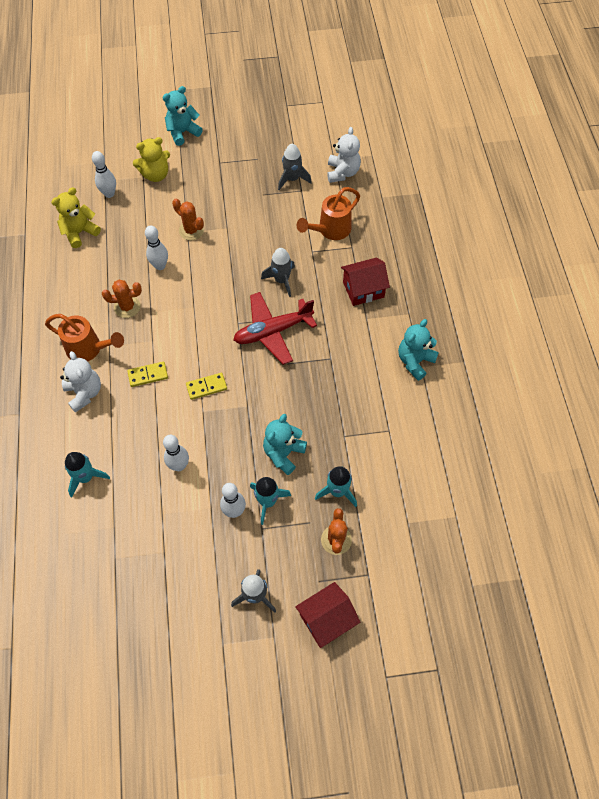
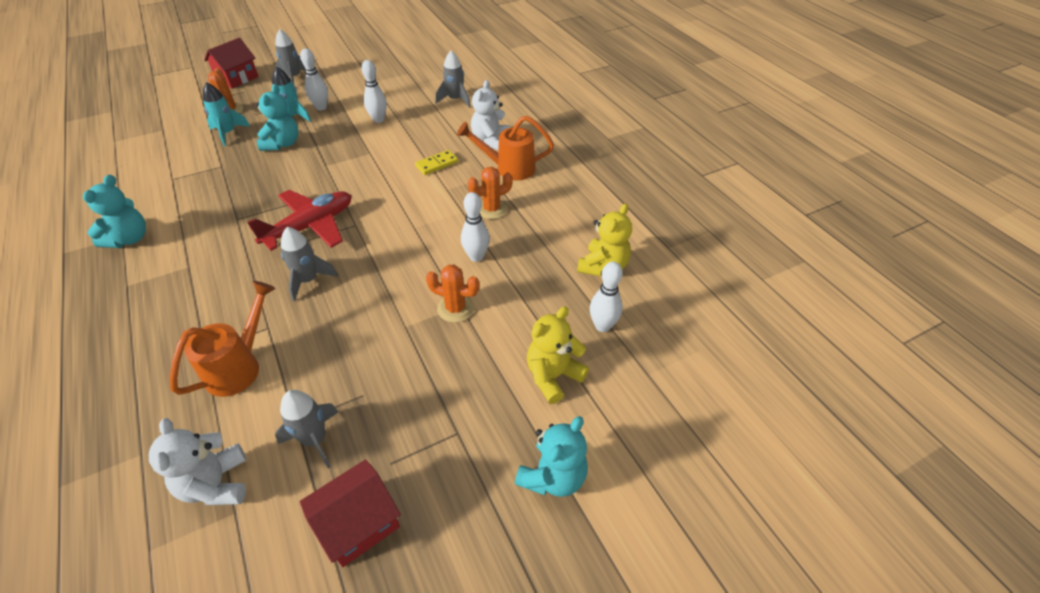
camera: 160 degrees right, 15 degrees down
(84, 393) = (491, 141): white teddy bear -> white teddy bear turned 60 degrees clockwise
(86, 477) = (455, 100): turquoise rocket -> grey rocket
(206, 387) = (372, 169): yellow domino -> none
(363, 289) = (189, 297): red house -> red house (358, 523)

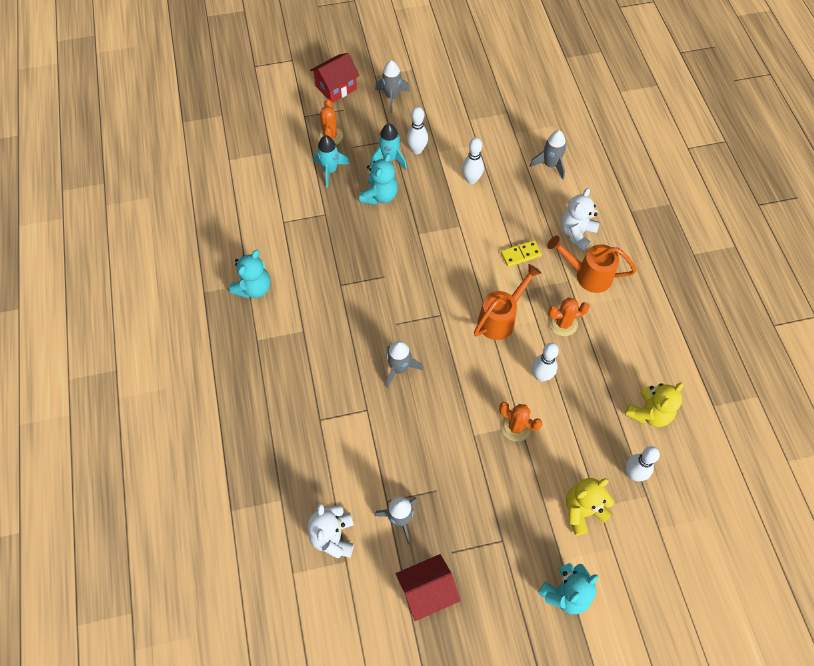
camera: 15 degrees right, 15 degrees up
(239, 366) = (346, 441): orange watering can -> orange watering can (501, 318)
(310, 226) = (402, 308): red plane -> none

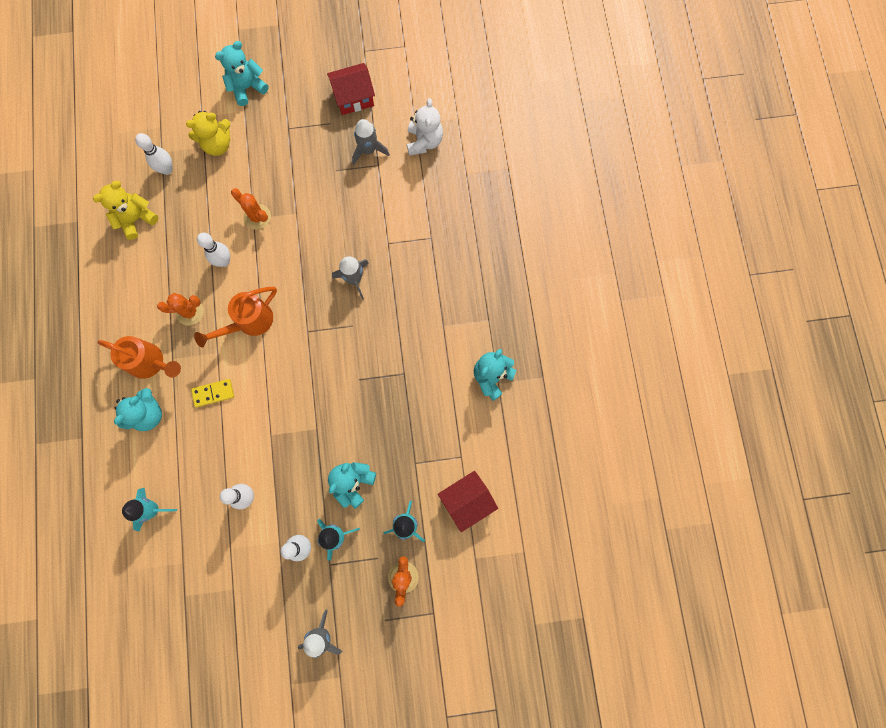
camera: 175 degrees left, 15 degrees up
(336, 87) = (391, 659): red house -> red house (467, 501)
(550, 165) = (153, 509): grey rocket -> turquoise rocket
(576, 233) = (148, 414): white teddy bear -> turquoise teddy bear

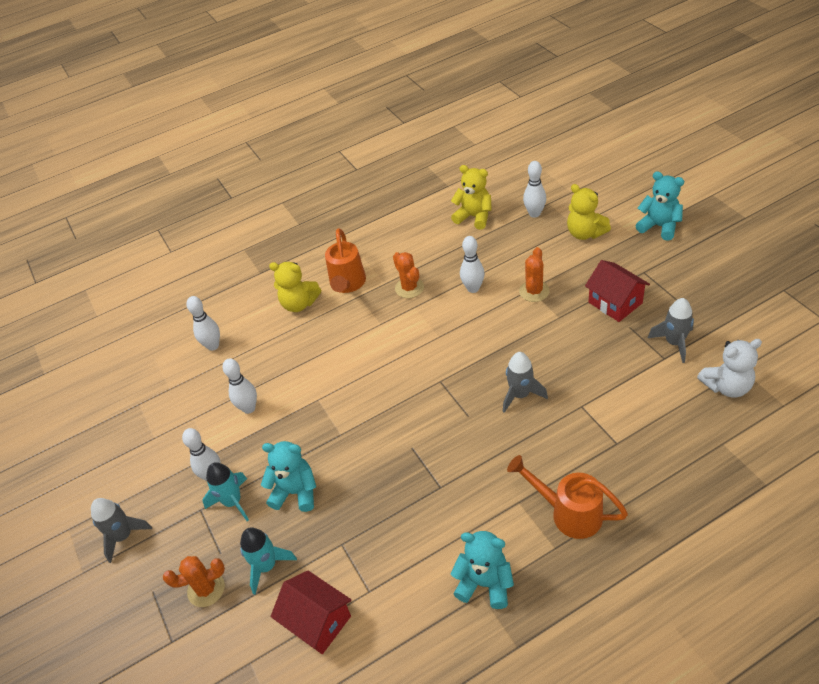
camera: 75 degrees right, 30 degrees down
(148, 414) = (299, 304): turquoise teddy bear -> yellow teddy bear
(153, 509) = (213, 346): turquoise rocket -> white bowling pin
(213, 393) = (340, 338): yellow domino -> none
(249, 322) = (423, 333): orange watering can -> orange watering can (568, 513)
(354, 97) = (722, 305): red house -> red house (615, 303)

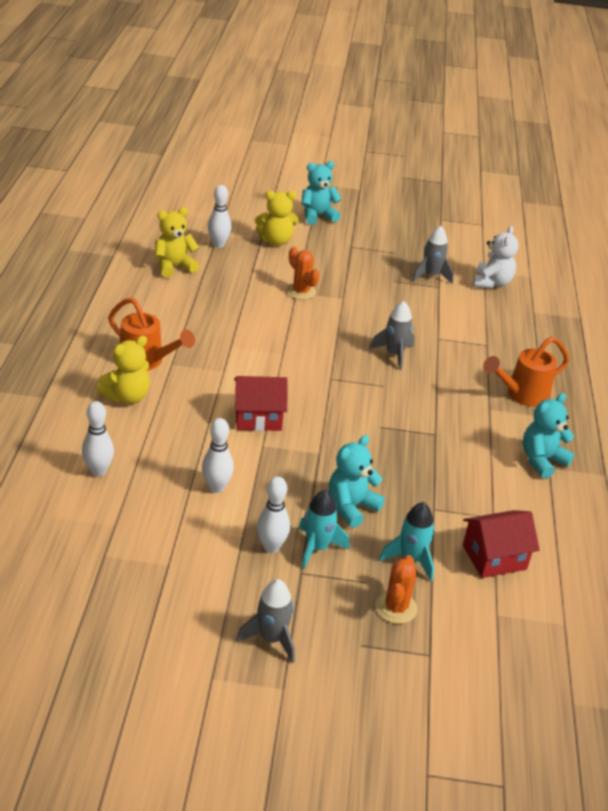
camera: 65 degrees left, 10 degrees down
(409, 288) = (205, 336): orange cactus -> none
(473, 288) = (255, 312): white bowling pin -> none
(615, 303) = (363, 272): red house -> red house (258, 417)

